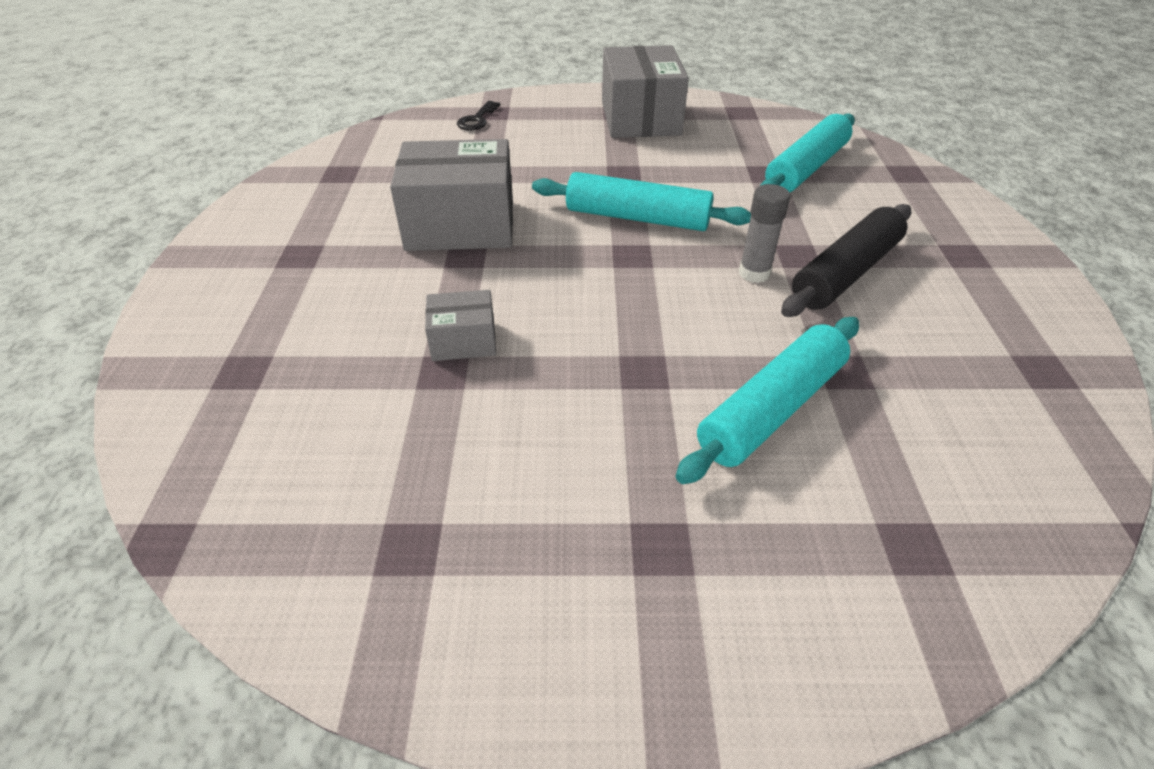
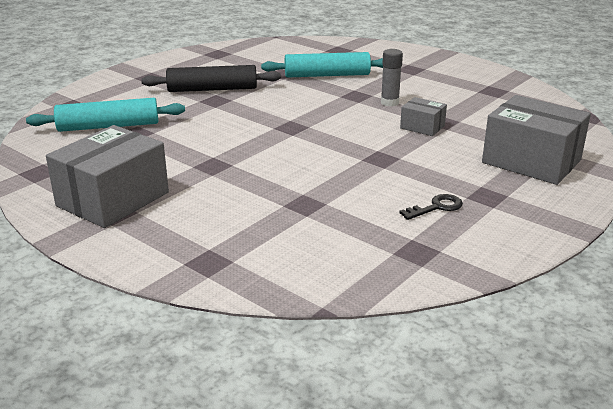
camera: 140 degrees left, 15 degrees down
(460, 225) = (364, 175): grey box -> grey box (531, 161)
(477, 120) = (236, 259): black key -> black key (436, 207)
(637, 217) = (255, 140): turquoise rolling pin -> none
(754, 273) = (250, 102): grey glue stick -> grey glue stick (389, 103)

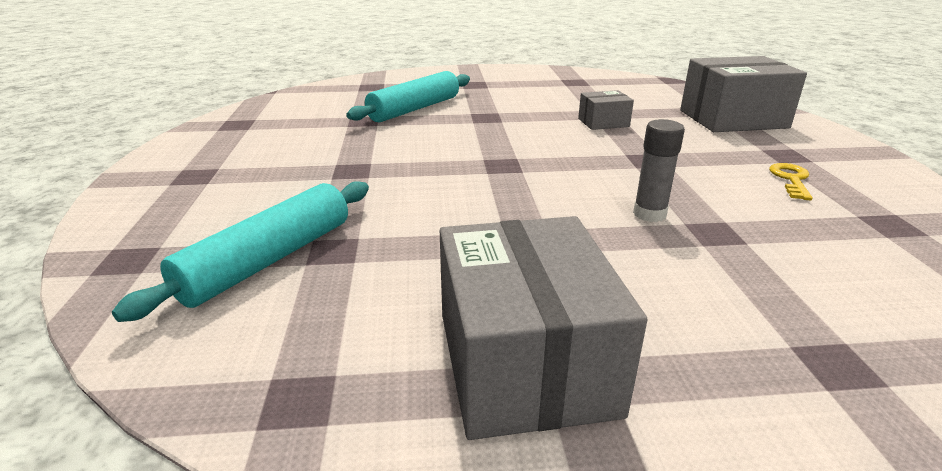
camera: 45 degrees left, 0 degrees up
(212, 89) = (319, 160): black rolling pin -> none
(389, 103) = (528, 113): grey glue stick -> grey glue stick (649, 214)
(436, 207) = (791, 179): black key -> yellow key

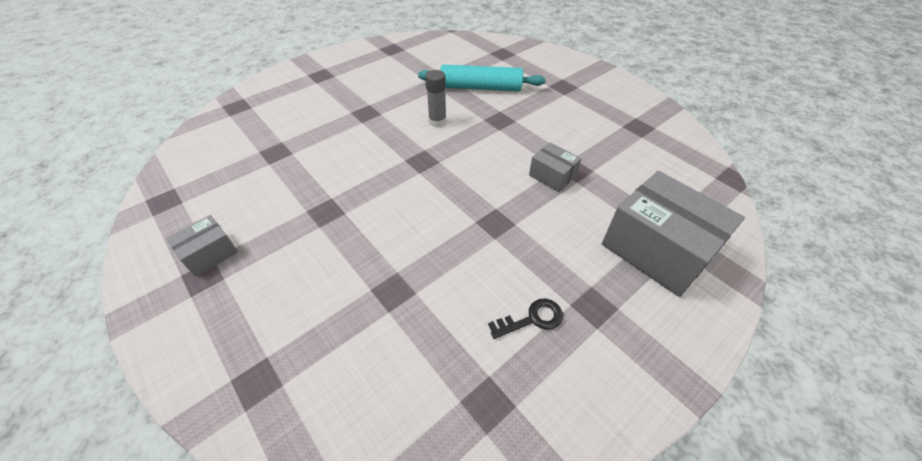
camera: 55 degrees right, 20 degrees up
(268, 260) = (255, 140): turquoise rolling pin -> none
(525, 362) = (210, 254): grey box -> grey box, size x0.50
(649, 214) = (398, 251): grey glue stick -> grey glue stick (437, 122)
(791, 179) = (532, 319): yellow key -> black key

